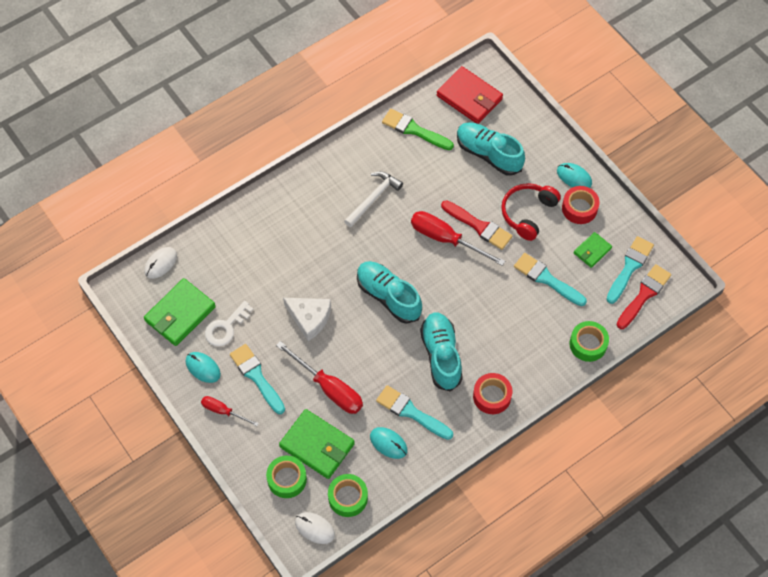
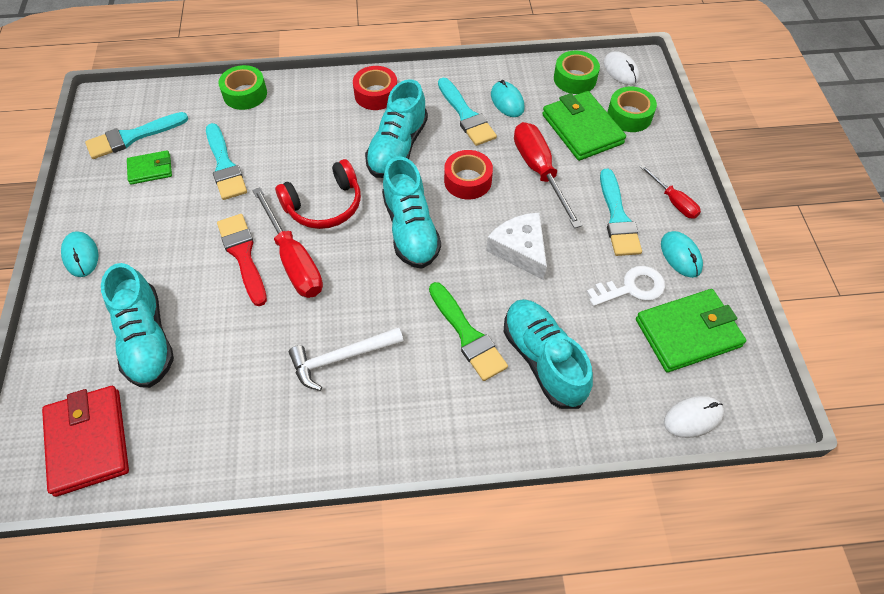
camera: 150 degrees left, 5 degrees down
(259, 254) = (543, 360): none -> turquoise shoe
(414, 130) = (207, 432): green brush -> green brush (467, 335)
(528, 213) = (174, 241): red headphones -> red headphones (324, 205)
(579, 208) = (114, 218): red tape -> red tape (467, 181)
(644, 295) = (147, 108): red brush -> none

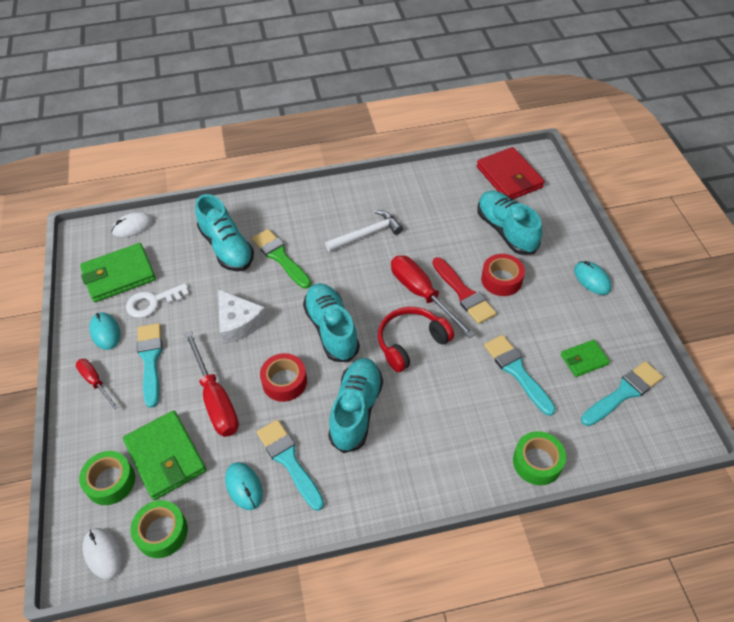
camera: 175 degrees right, 5 degrees down
(376, 94) = (392, 479): red tape -> red tape (501, 280)

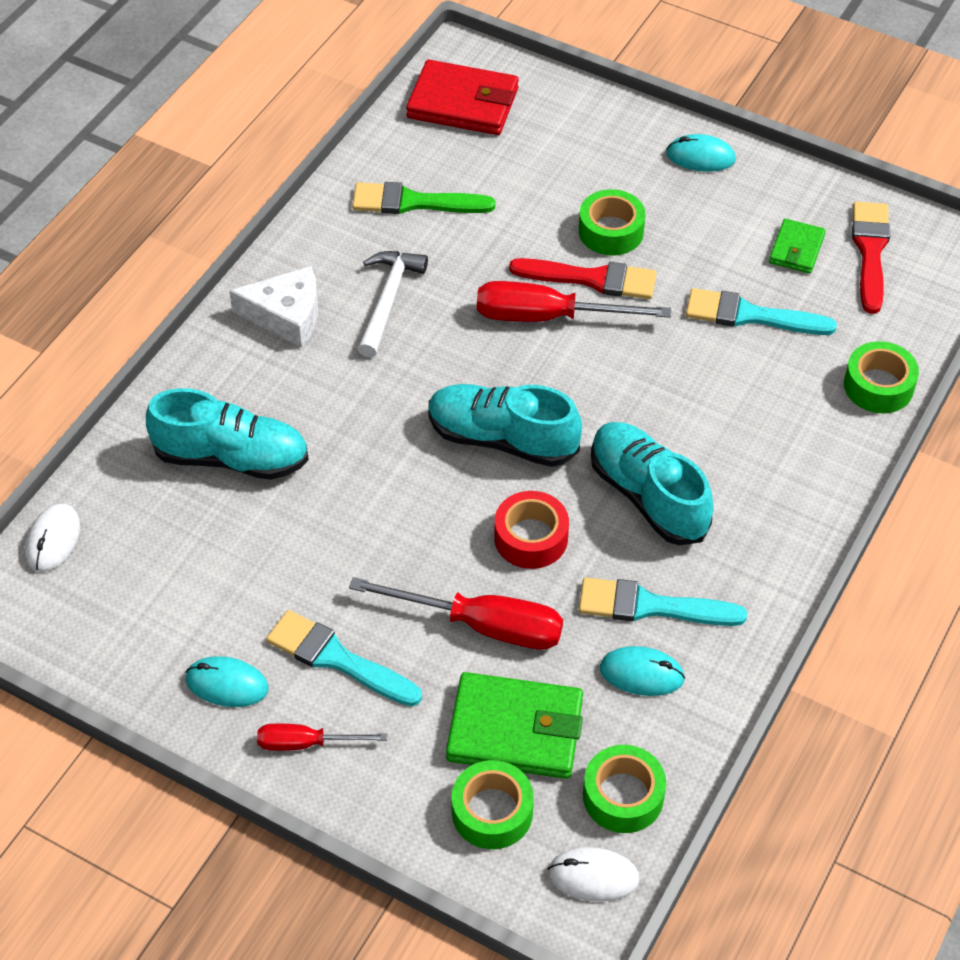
camera: 50 degrees left, 0 degrees up
(119, 275) = (134, 610): green wallet -> none
(153, 302) = (235, 599): white key -> none
(238, 322) = (381, 526): white cheese -> white cheese (286, 315)
(280, 257) = (319, 412): green brush -> green brush (414, 202)
(411, 343) = (608, 378): red headphones -> none
(501, 280) = (611, 231): red tape -> green tape
(506, 231) = (543, 171): turquoise shoe -> none
(623, 393) = (870, 251): turquoise brush -> red brush

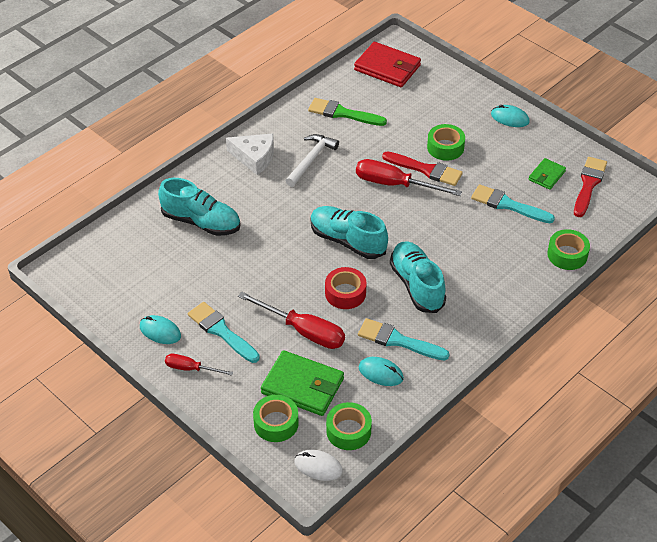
camera: 15 degrees right, 5 degrees down
(53, 540) = (96, 243): white mouse -> none

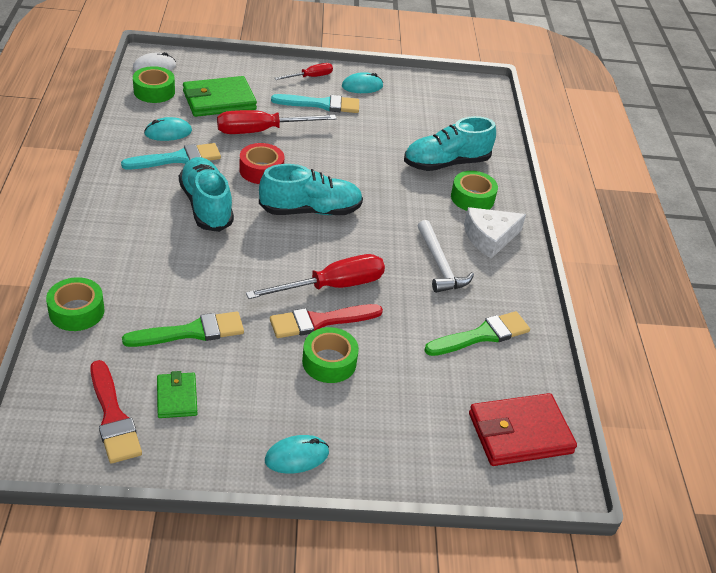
camera: 130 degrees right, 5 degrees down
(276, 423) = (212, 75): green tape -> green tape (472, 198)
(417, 285) = (206, 206): turquoise shoe -> turquoise shoe turned 135 degrees counterclockwise
(508, 205) = (191, 332): turquoise brush -> green brush

